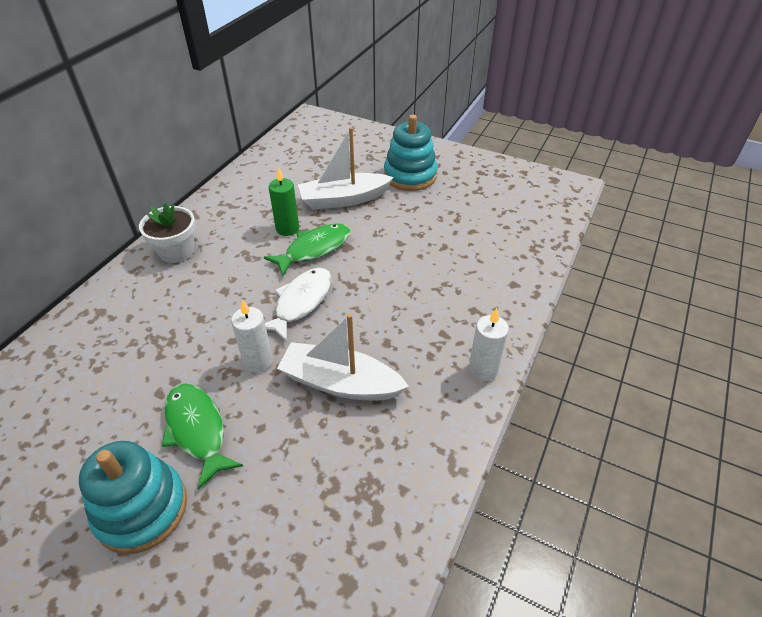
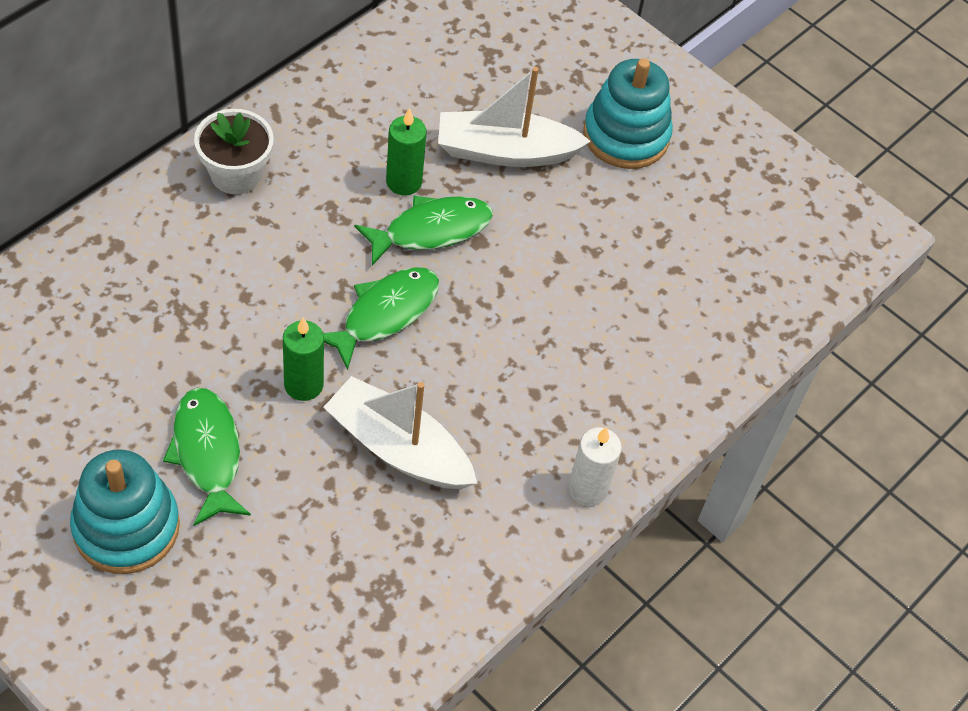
camera: 10 degrees right, 10 degrees up
(258, 361) = (303, 385): white candle -> green candle
(301, 302) = (385, 314): white fish -> green fish

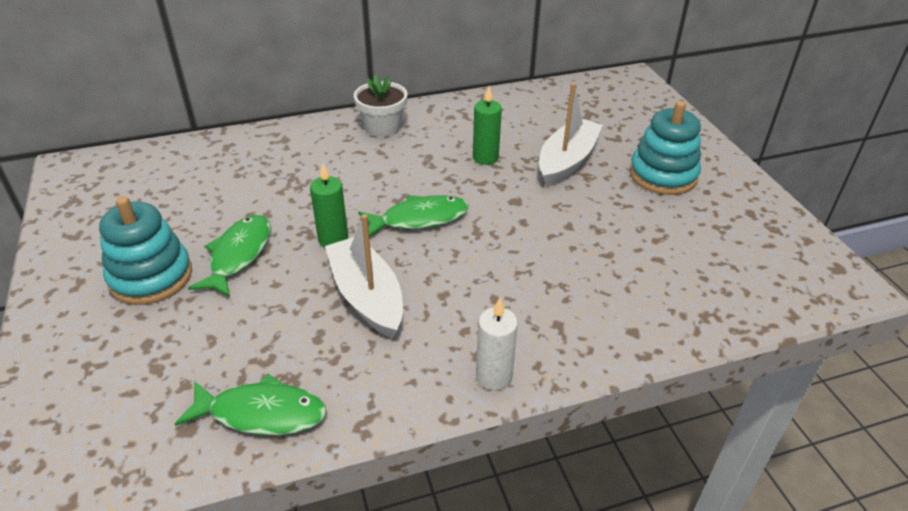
camera: 35 degrees right, 15 degrees down
(431, 230) = (485, 186): green fish -> green fish (261, 413)
(505, 152) = (567, 161): white boat -> white boat turned 90 degrees clockwise

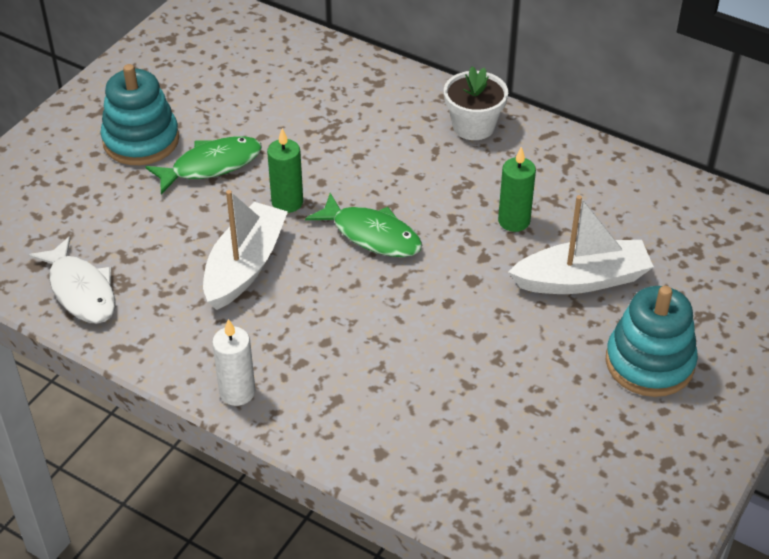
camera: 50 degrees right, 5 degrees up
(261, 413) = (81, 290): green fish -> white fish

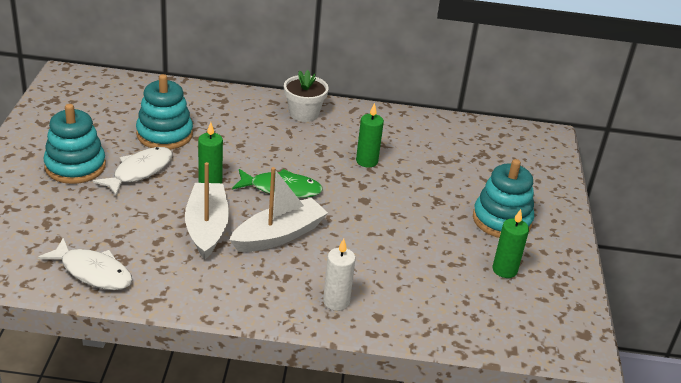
camera: 30 degrees left, 10 degrees down
(211, 165) = (139, 171): green fish -> white fish
(237, 392) = (255, 306): white candle -> white candle (336, 301)
(272, 118) = (164, 134): none -> turquoise stacking toy
(582, 279) = (430, 184): white boat -> white boat (279, 235)
(600, 439) = (504, 270): none -> green candle

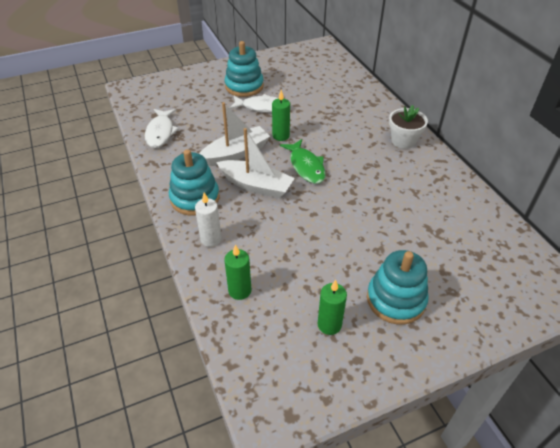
camera: 65 degrees right, 10 degrees up
(164, 134) = (308, 99): turquoise stacking toy -> turquoise stacking toy (195, 198)
(366, 161) = (384, 192): green candle -> green candle (239, 290)

